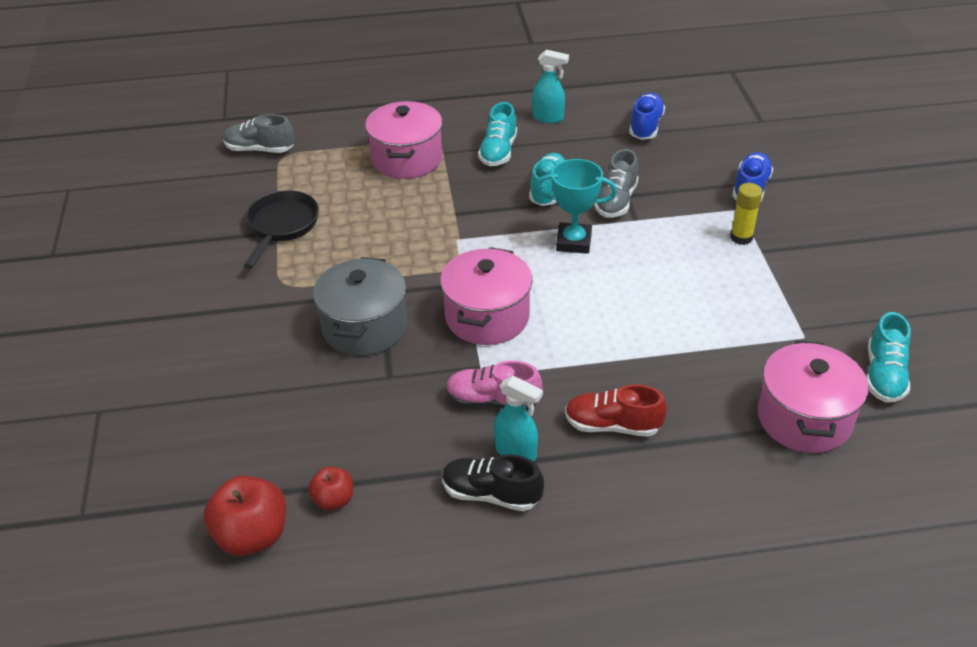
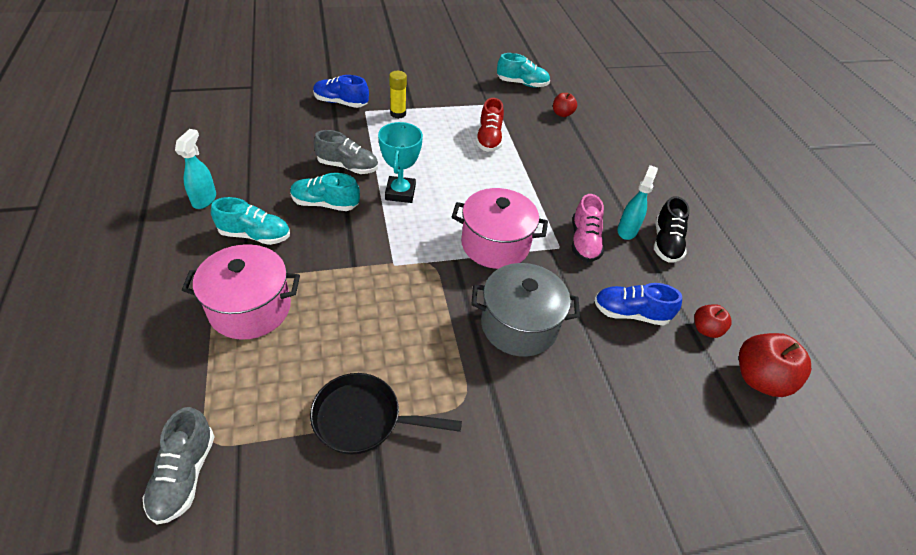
camera: 100 degrees left, 5 degrees up
(612, 425) = (589, 185): red shoe -> red shoe (489, 139)
(645, 126) = (240, 142): blue shoe -> blue shoe (630, 313)
(804, 418) = (562, 114): pink pot -> red apple

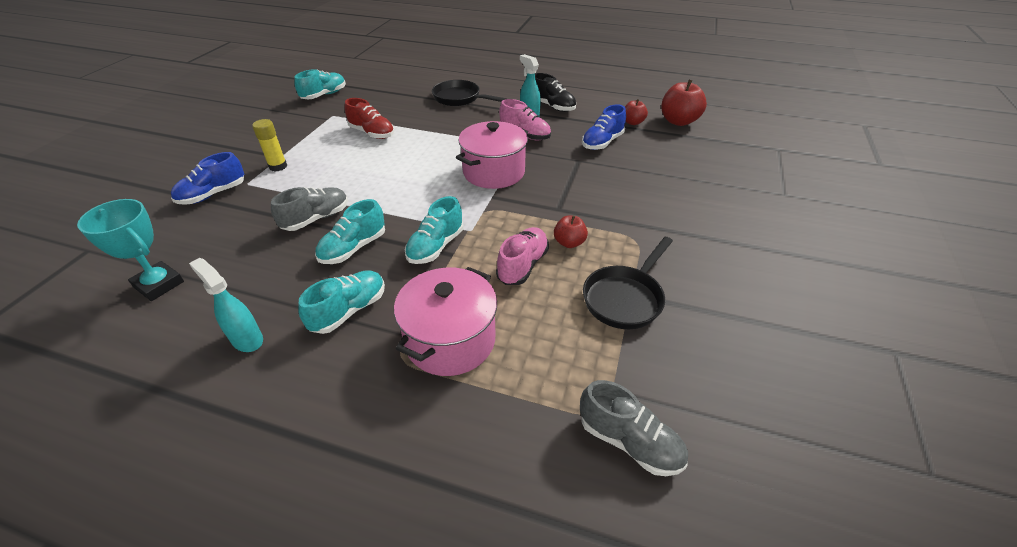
camera: 55 degrees left, 5 degrees down
(357, 251) = (436, 247): none -> turquoise shoe
(366, 320) = (522, 265): none -> pink shoe
(400, 193) = (386, 199): turquoise trophy -> turquoise trophy (159, 284)
(519, 325) = (581, 190): grey pot -> none
(562, 114) = (383, 93): red apple -> red apple (569, 243)
(606, 166) = (460, 98): none -> black pan

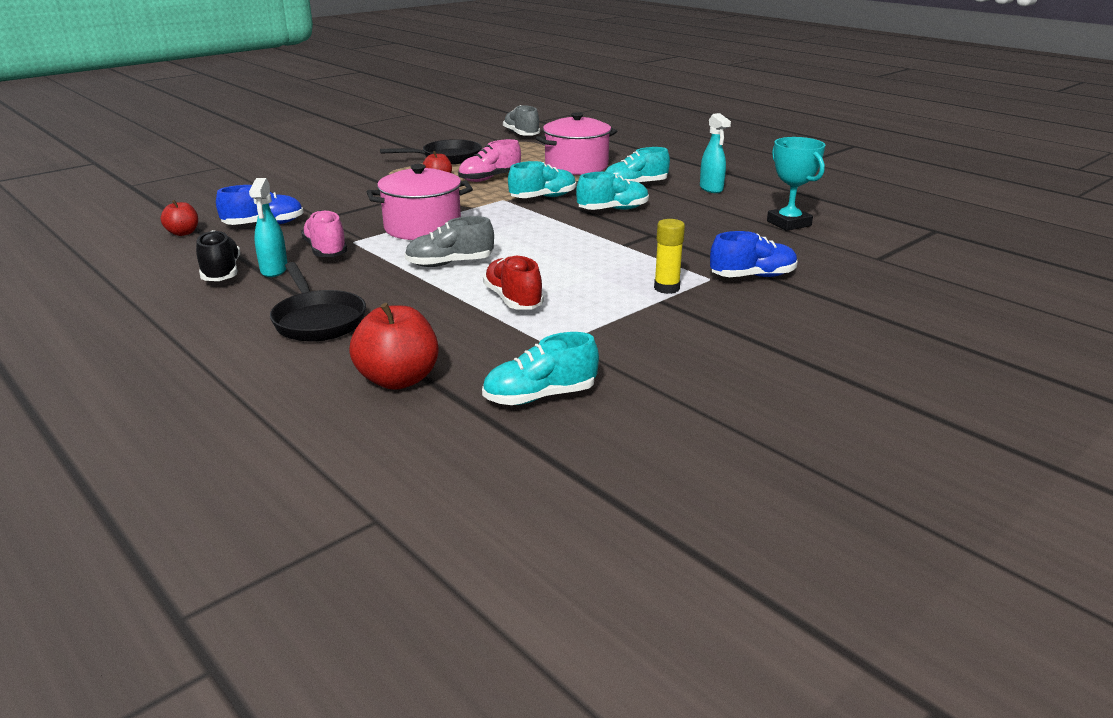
camera: 150 degrees left, 15 degrees down
(316, 219) = (637, 233): grey shoe -> grey shoe (450, 264)
(678, 121) = (136, 222): red apple -> red apple (398, 380)

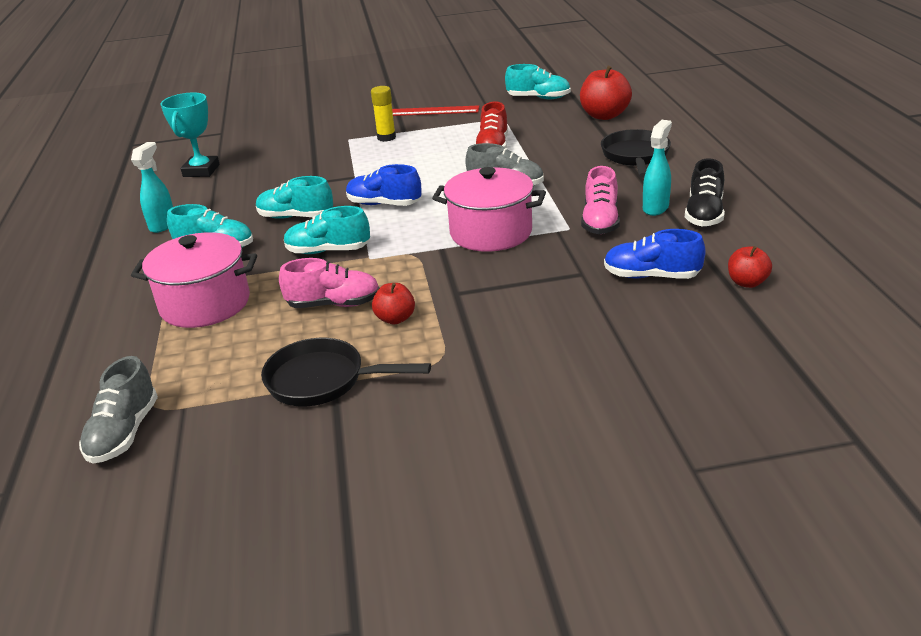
camera: 145 degrees left, 5 degrees up
(674, 337) = (433, 111): none -> red ruler
(752, 276) = (321, 135): blue shoe -> blue shoe (384, 204)

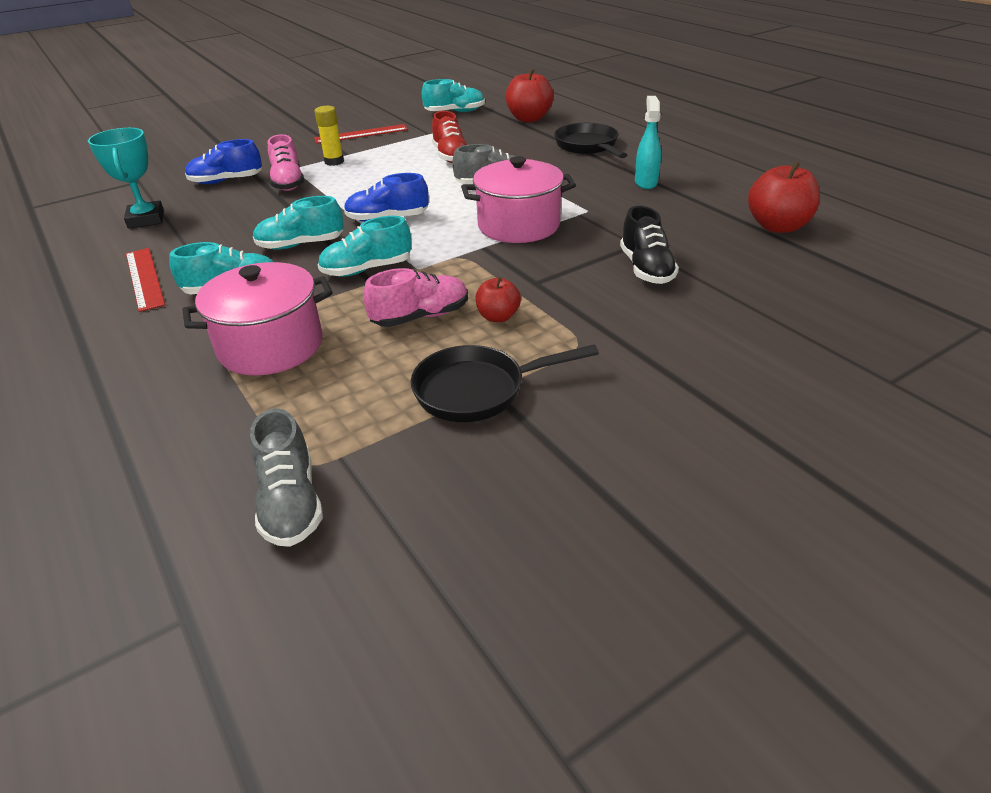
camera: 25 degrees left, 5 degrees up
(163, 225) = (144, 278): turquoise spray bottle -> red ruler
(600, 221) = (609, 200): pink shoe -> pink shoe (288, 182)
(651, 276) = (697, 236): blue shoe -> blue shoe (226, 181)
(704, 214) = (690, 181): black shoe -> black shoe (646, 269)
(747, 282) = (778, 226): red apple -> red apple, size x1.74

